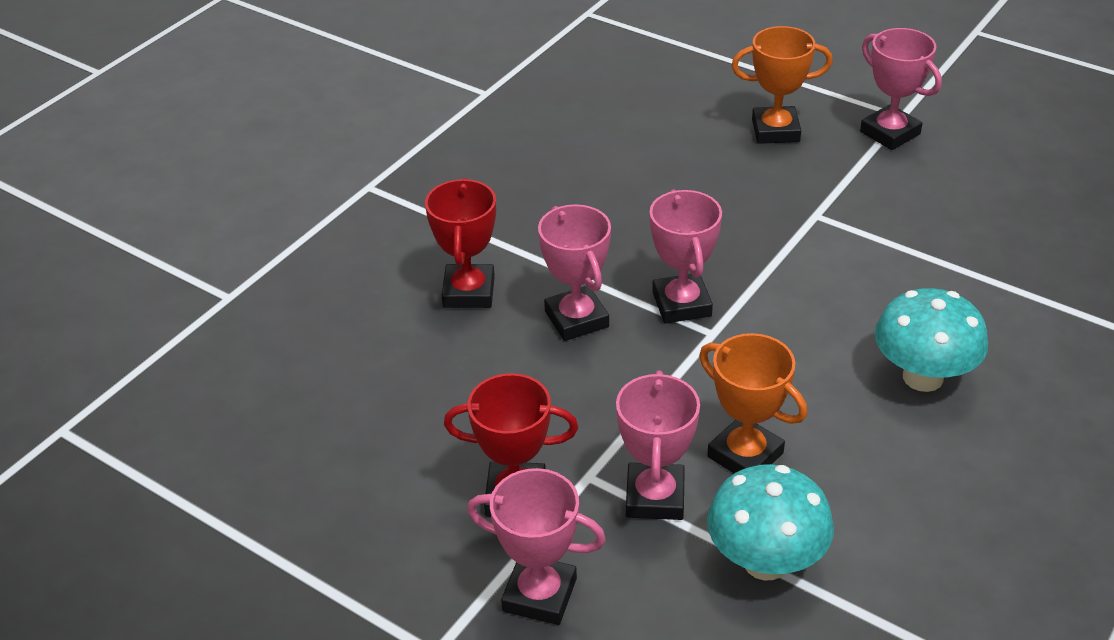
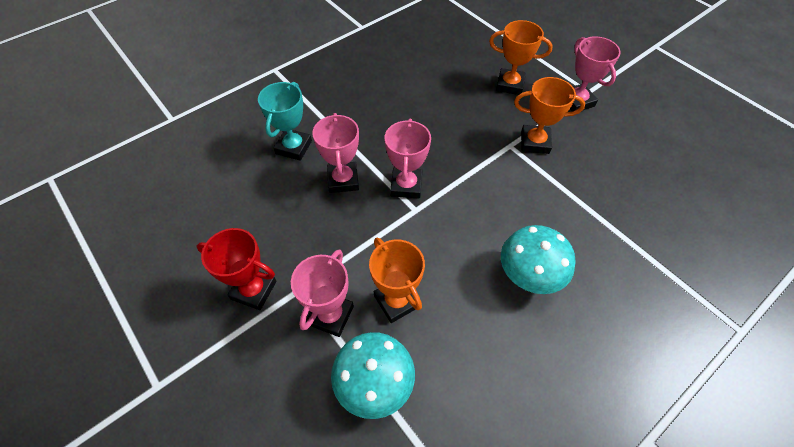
camera: 15 degrees right, 15 degrees up
(469, 292) = (294, 147): red trophy -> turquoise trophy
(539, 595) = (233, 365): pink trophy -> none
(852, 202) = (535, 142): none -> orange trophy

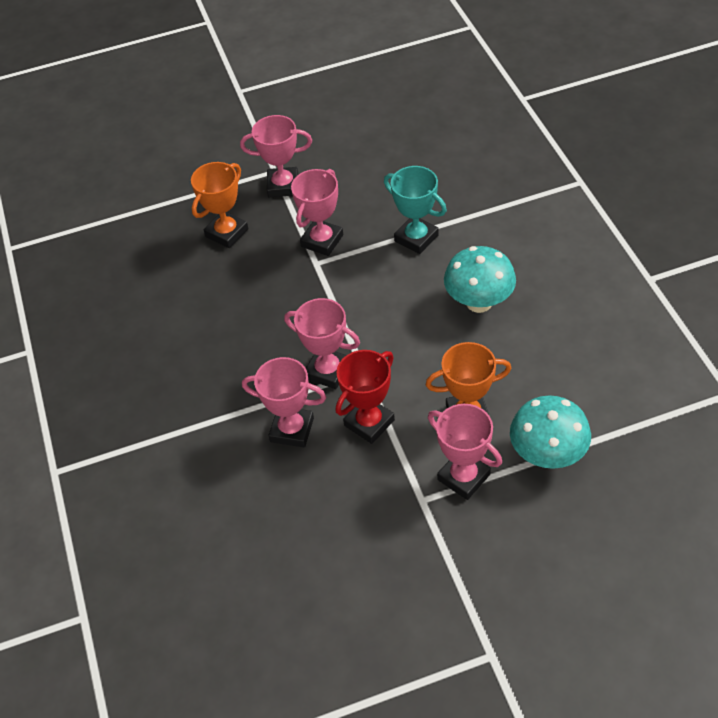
camera: 65 degrees left, 5 degrees down
(254, 290) = (407, 546): red trophy -> red trophy (369, 423)
(294, 147) = (214, 472): turquoise trophy -> turquoise trophy (416, 238)
(535, 142) = (322, 241): orange trophy -> pink trophy

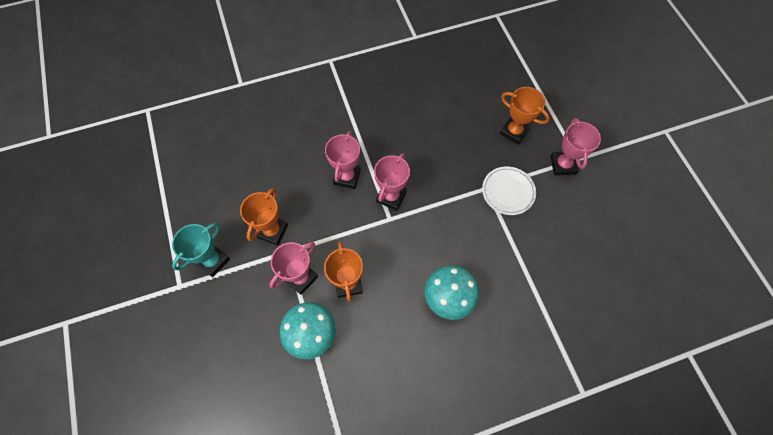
camera: 85 degrees right, 15 degrees up
(322, 241) = (508, 191): pink trophy -> white plate
(369, 423) = (348, 221): red trophy -> none
(388, 525) = (272, 231): none -> orange trophy
(416, 238) = (512, 256): turquoise trophy -> turquoise trophy (213, 261)

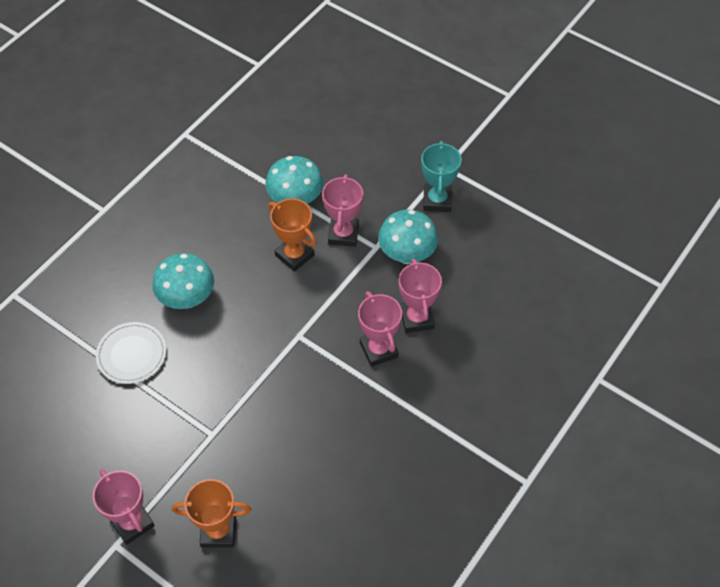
camera: 145 degrees right, 10 degrees down
(272, 231) = (407, 255): orange trophy -> turquoise mushroom
(391, 197) = (314, 358): pink trophy -> pink trophy (416, 318)
(508, 191) = (184, 445): white plate -> white plate (132, 354)

